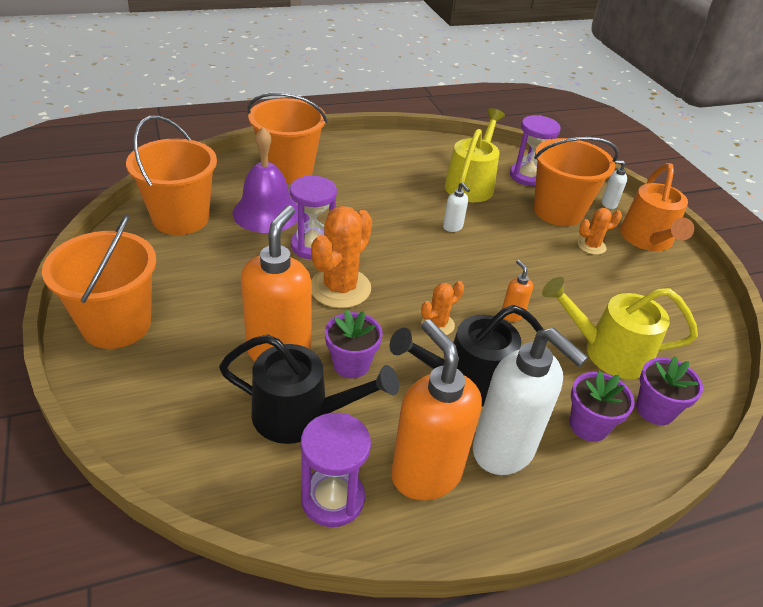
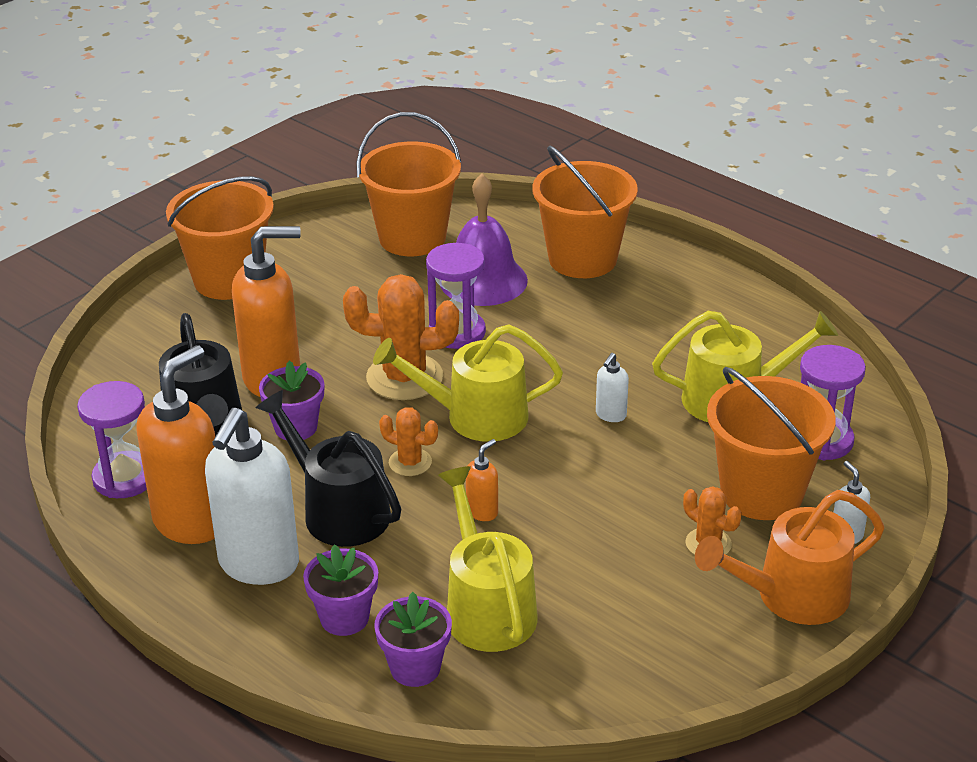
camera: 65 degrees right, 5 degrees down
(411, 276) = (476, 416): none -> yellow watering can

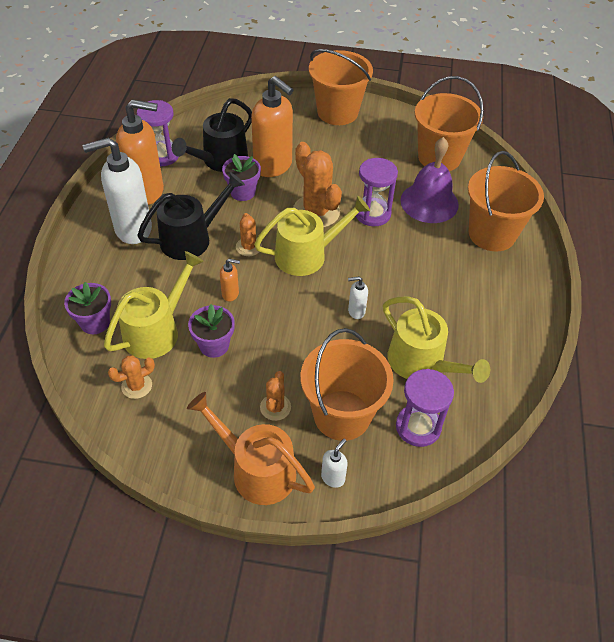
camera: 55 degrees right, 15 degrees up
(338, 511) = (191, 238): black watering can -> black watering can turned 45 degrees clockwise
(344, 618) = (115, 278): purple flower pot -> purple flower pot (214, 345)
(476, 416) = (307, 255): yellow watering can -> yellow watering can turned 105 degrees clockwise
(572, 662) = (136, 386): none -> orange cactus

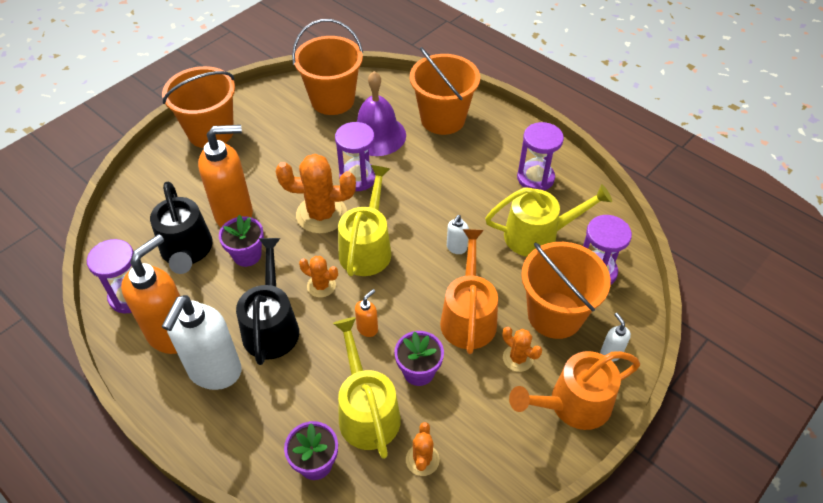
camera: 55 degrees left, 0 degrees up
(291, 353) = (468, 316): none -> orange watering can
(488, 331) = (535, 178): none -> purple hourglass

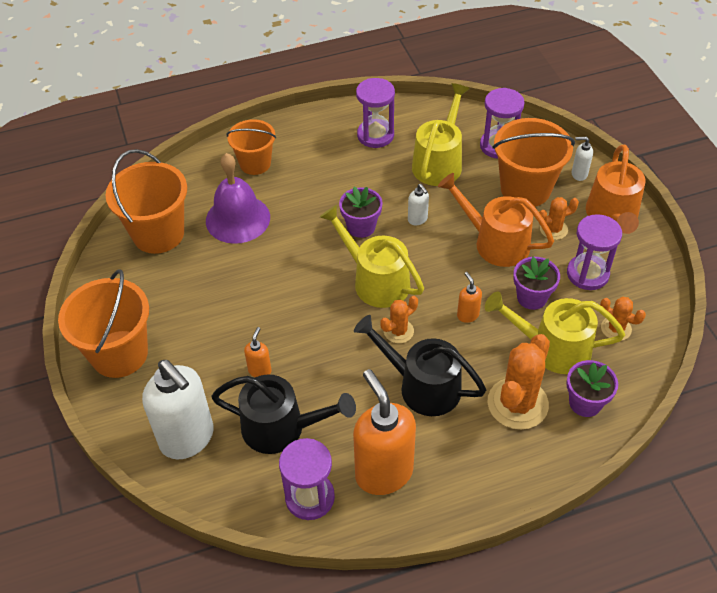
camera: 60 degrees left, 0 degrees up
(214, 372) = (449, 449): white soap dispenser -> white soap dispenser (188, 438)
(235, 214) = (260, 370): orange soap dispenser -> orange soap dispenser, size x0.43
(247, 255) = (322, 377): purple flower pot -> purple flower pot (361, 227)
(321, 214) = (310, 299): orange cactus -> orange cactus (517, 403)
(358, 177) = (283, 254): purple hourglass -> purple hourglass (587, 274)
(442, 119) = (255, 163): orange bucket -> orange bucket, size x0.64

